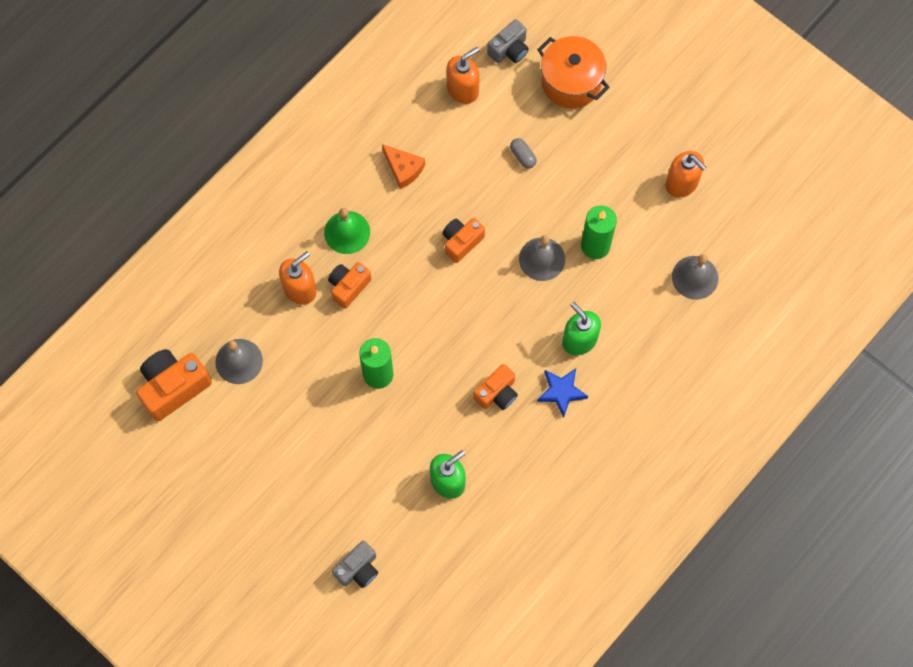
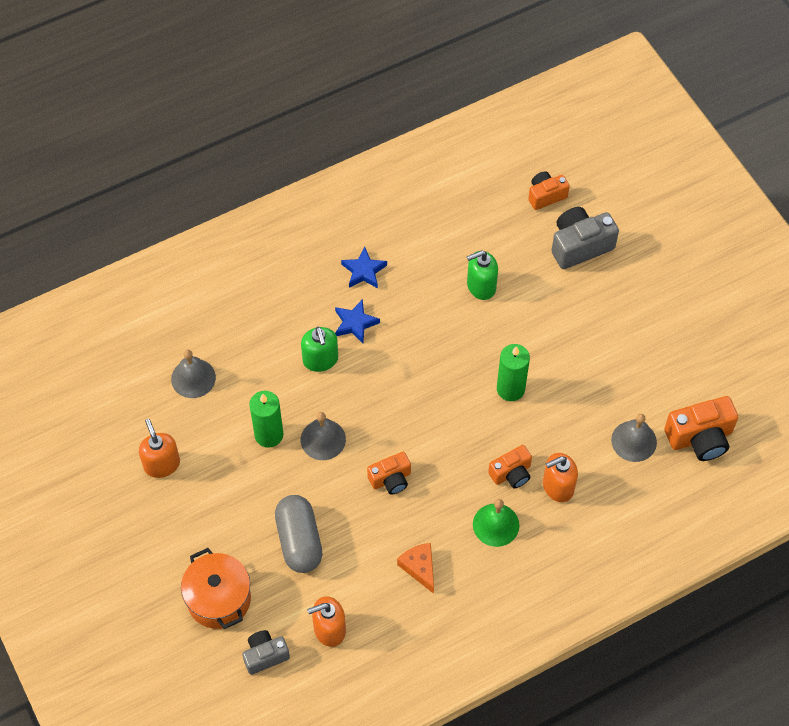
camera: 160 degrees left, 10 degrees down
(358, 569) = (580, 246): grey camera -> grey camera, size x1.59
(497, 393) = (411, 340): orange camera -> orange camera (546, 195)
(522, 156) = (299, 540): grey capsule -> grey capsule, size x2.30
(577, 455) = (364, 271): none -> blue star

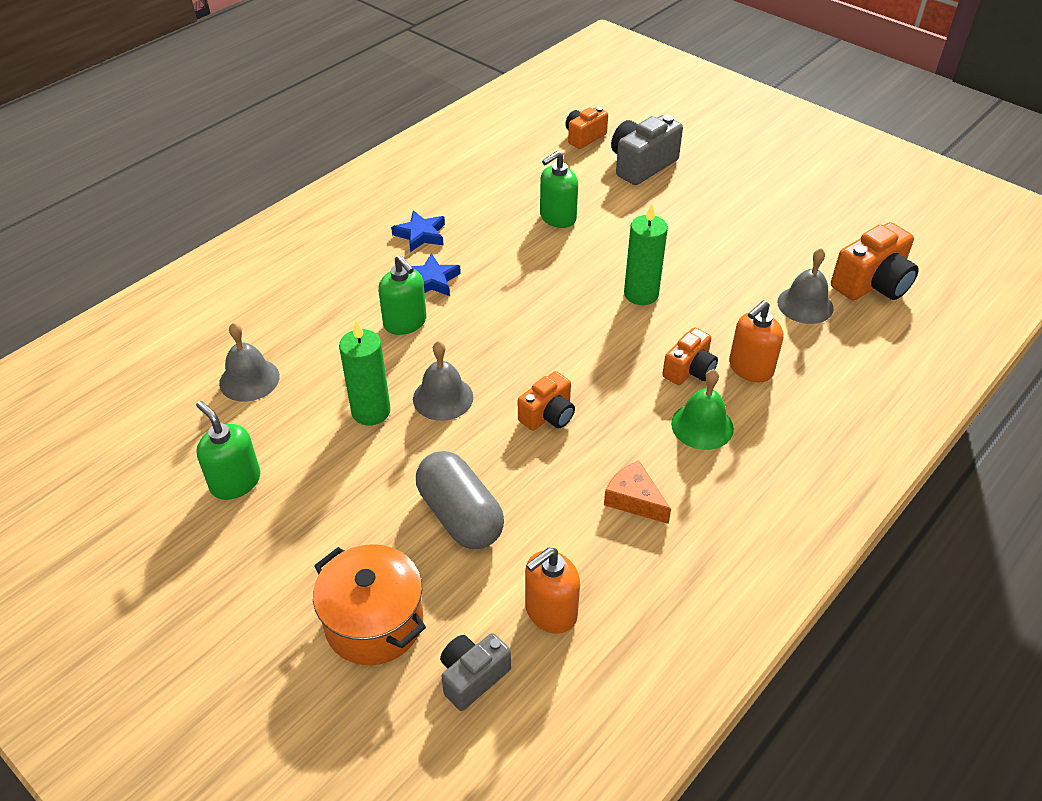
camera: 20 degrees left, 15 degrees down
(162, 464) = (235, 482): orange soap dispenser -> green soap dispenser

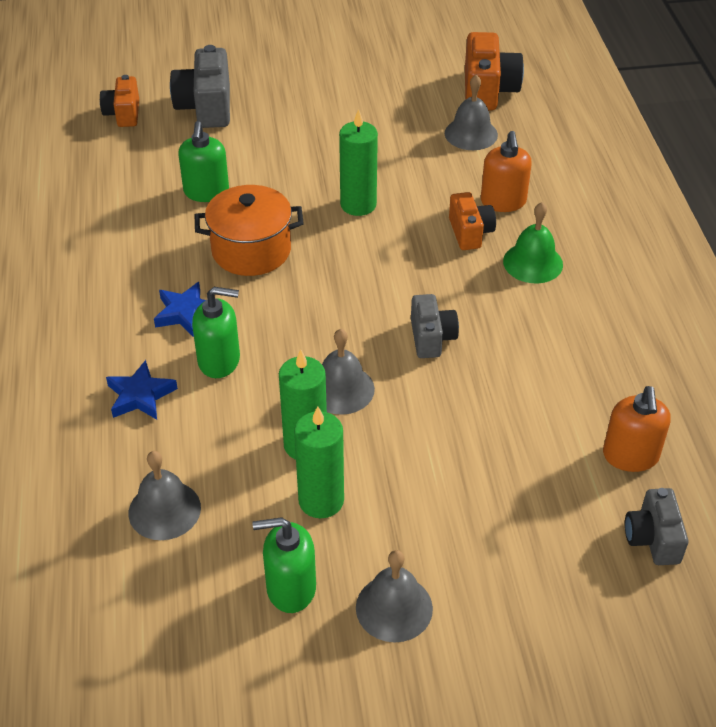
camera: 50 degrees left, 0 degrees up
(263, 548) = (394, 608): none -> grey bell
(327, 450) = (321, 500): none -> green candle
(374, 622) = (546, 572): orange pot -> orange pot (251, 250)
(421, 235) = (114, 285): blue star -> blue star (140, 395)
(460, 515) = (485, 454): grey capsule -> none
(548, 415) = (431, 338): orange camera -> grey camera
(634, 500) = (568, 344): orange cheese -> none

